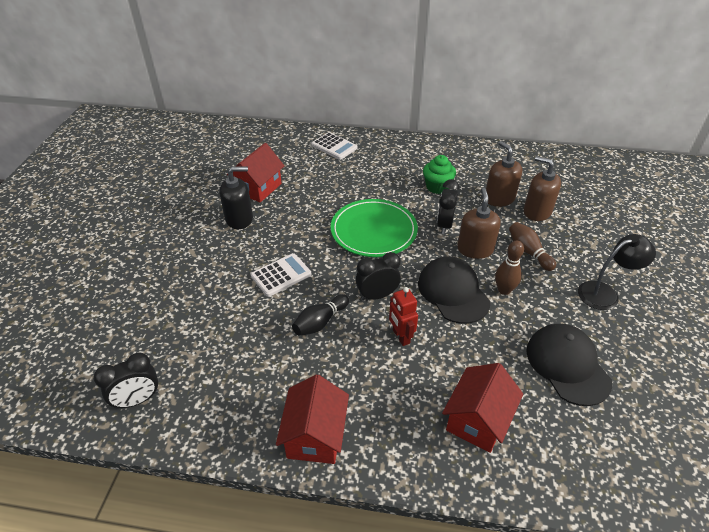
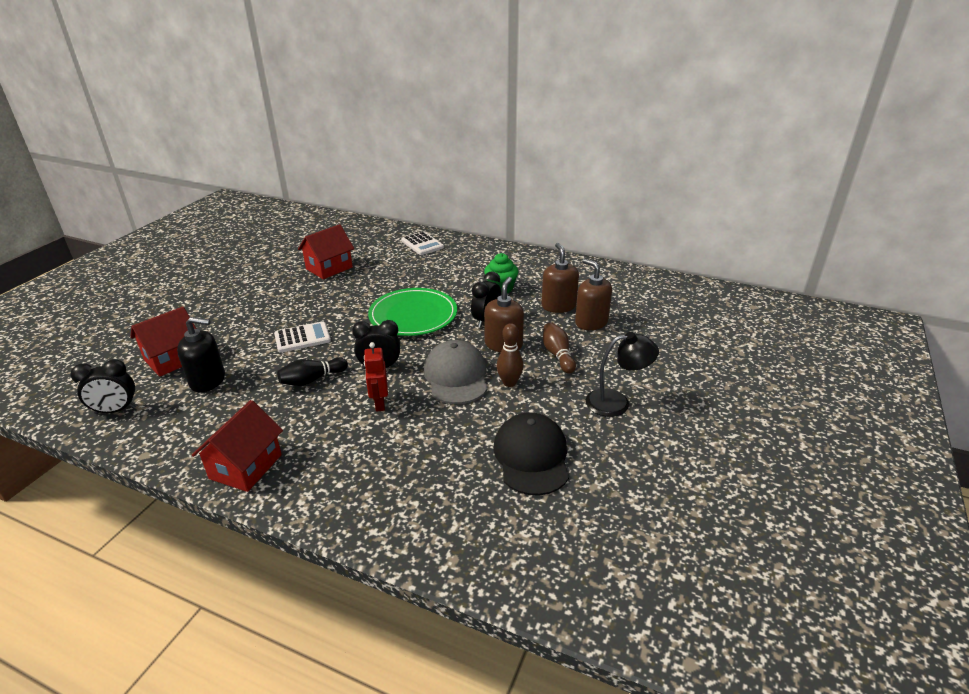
camera: 15 degrees right, 10 degrees down
(239, 219) = (295, 289): black soap dispenser -> black soap dispenser (208, 380)
(453, 292) = (456, 376): black cap -> grey cap
(477, 420) = (406, 485): red house -> red house (173, 359)

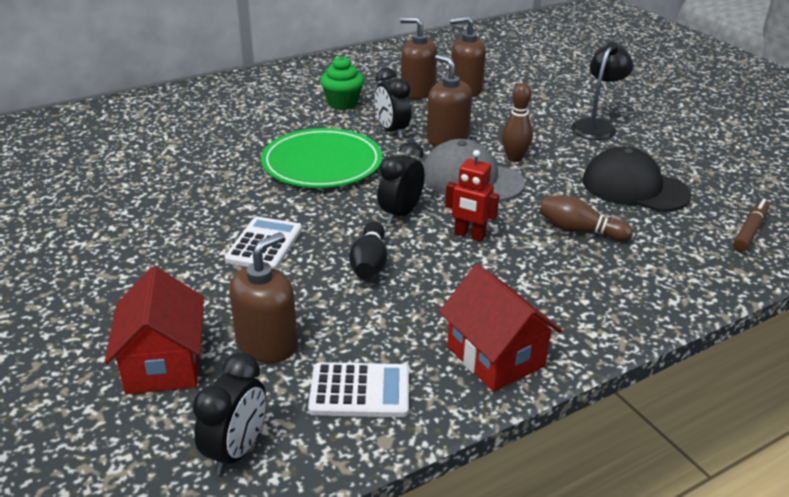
camera: 55 degrees left, 0 degrees up
(208, 380) = (267, 344): black soap dispenser -> brown soap dispenser
(329, 268) = (117, 178): red house -> none
(422, 244) = (170, 107): white calculator -> white calculator (359, 391)
(529, 548) = (750, 231): none -> brown marker
(557, 355) = (498, 122): brown bowling pin -> brown bowling pin (579, 231)

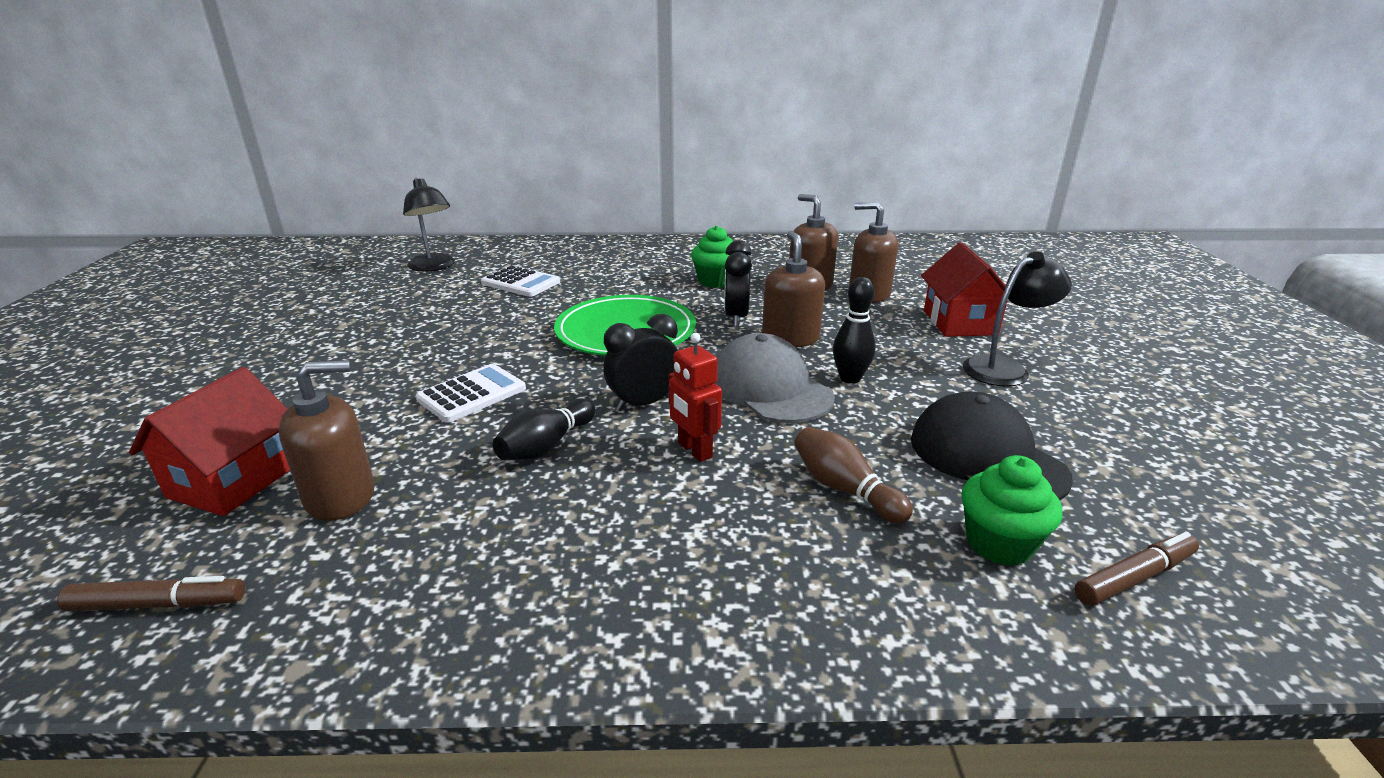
camera: 30 degrees right, 5 degrees down
(69, 145) = (434, 267): none -> black lamp
(236, 450) = (158, 604): black clock -> brown marker
(359, 391) = (352, 591): white calculator -> white calculator (520, 282)
(495, 356) = (549, 615): red house -> red house (959, 323)
(514, 158) = (850, 378): brown bowling pin -> black bowling pin
(680, 235) = (999, 543): none -> green cupcake

